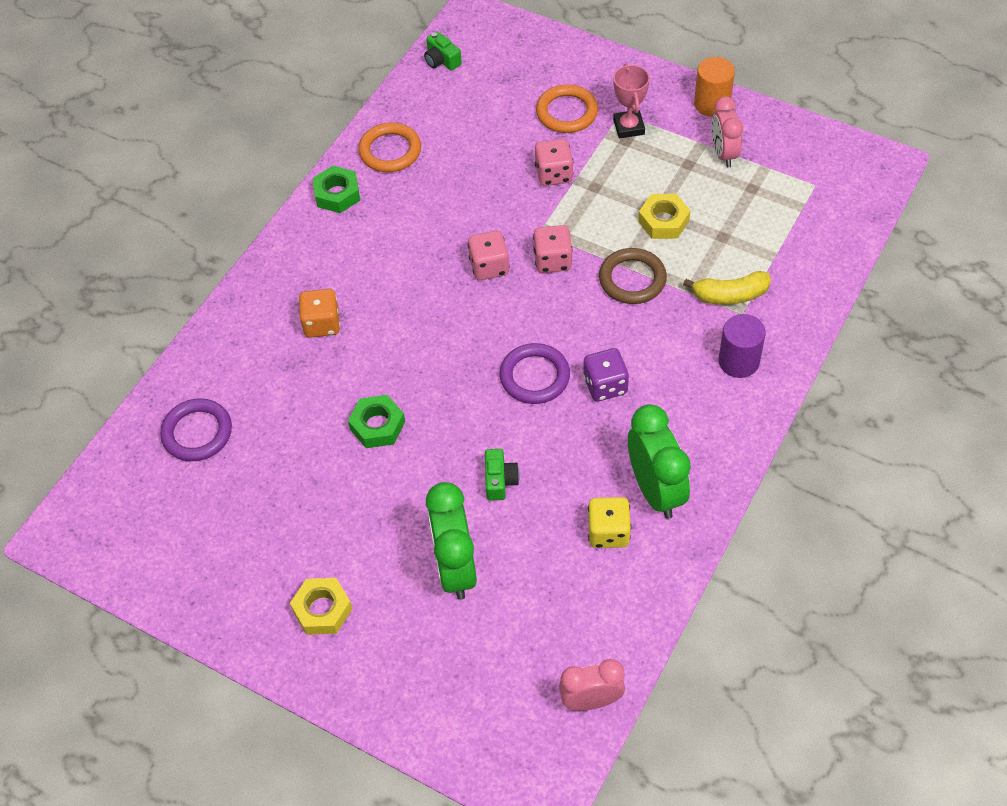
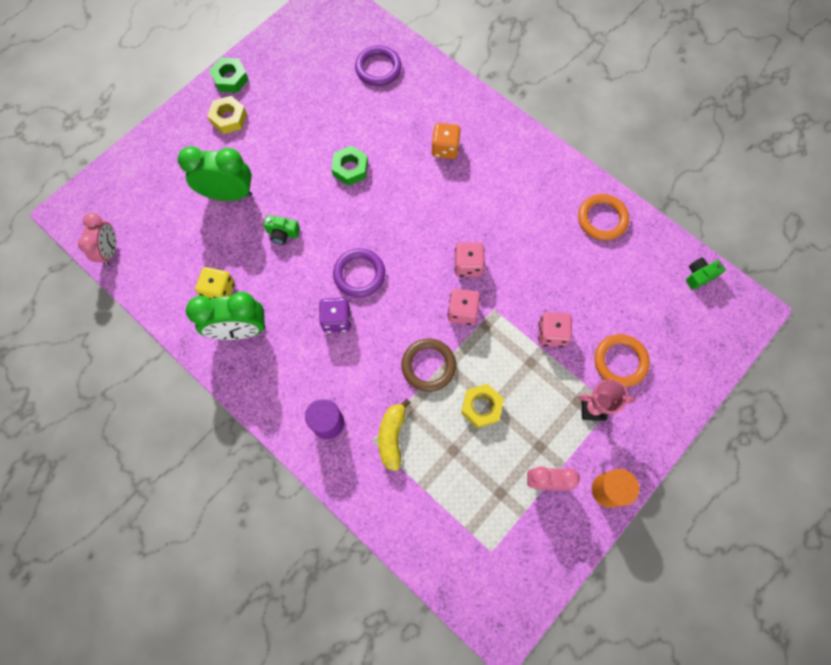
camera: 100 degrees right, 15 degrees up
(337, 194) = (564, 176): green nut -> green nut (230, 78)

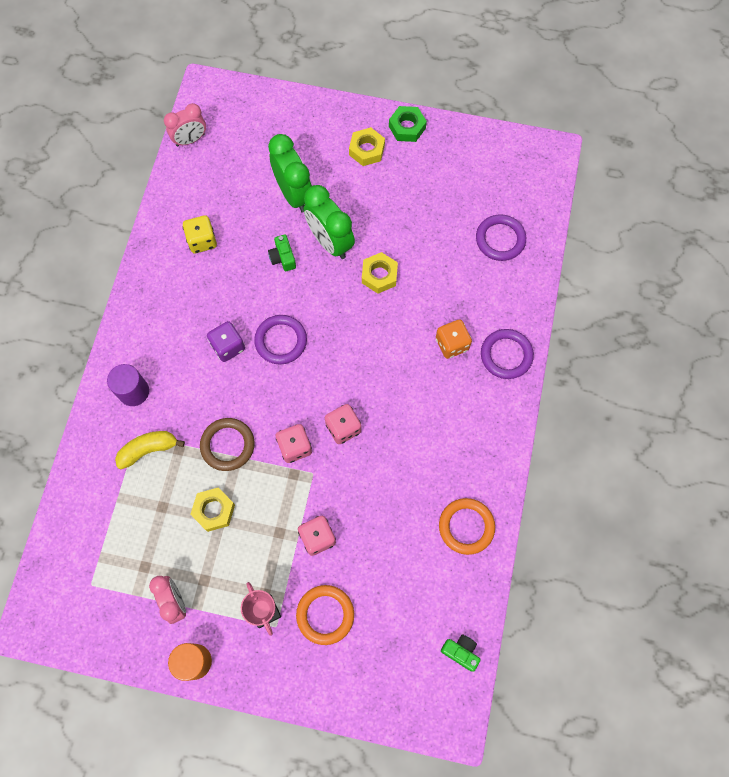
camera: 60 degrees right, 0 degrees up
(240, 330) = (176, 277): green clock -> green clock (330, 242)
(350, 169) = (379, 275): green nut -> yellow nut
(478, 117) = (506, 355): none -> purple ring

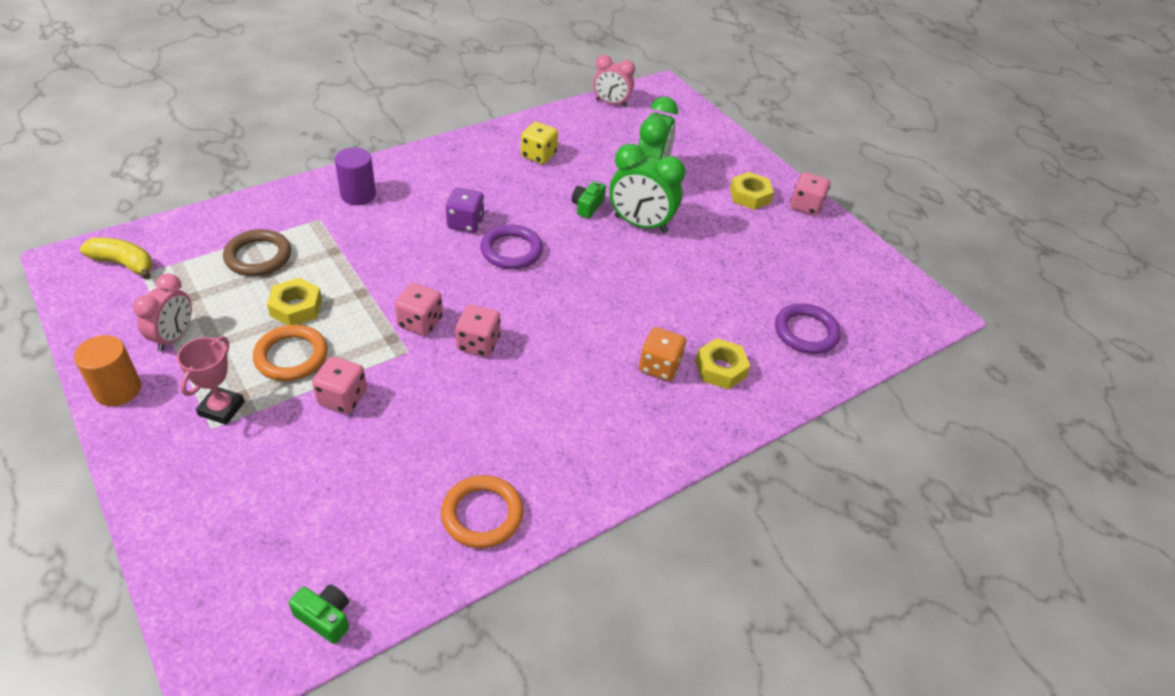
camera: 40 degrees right, 25 degrees down
(148, 450) = (313, 233): yellow banana -> yellow banana (124, 264)
(227, 445) = (372, 278): brown ring -> brown ring (258, 256)
(325, 615) = (260, 459): orange ring -> orange ring (291, 356)
(330, 242) = (640, 224): green clock -> green clock turned 75 degrees counterclockwise
(379, 275) = (655, 273): yellow nut -> yellow nut (720, 369)
(407, 127) = (806, 206): green nut -> pink dice
(461, 652) = (325, 617): green camera -> green camera turned 45 degrees counterclockwise
(506, 355) = (704, 416): purple ring -> none

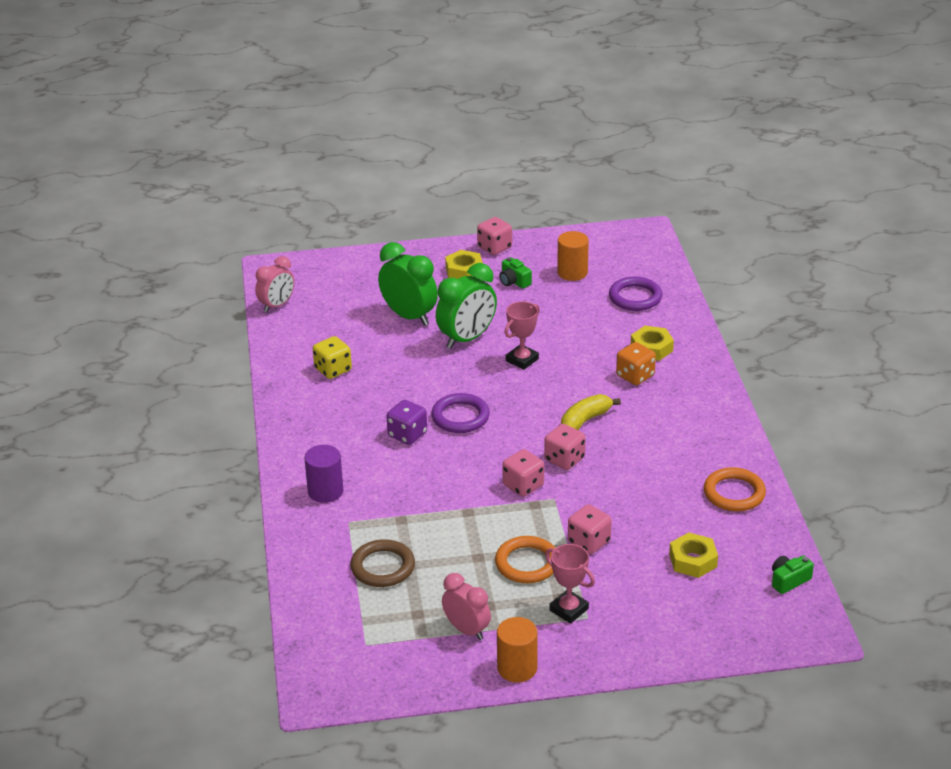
camera: 60 degrees left, 10 degrees down
(124, 264) = (343, 655): yellow banana -> yellow banana (585, 420)
(296, 307) = (466, 553): yellow nut -> yellow nut (693, 560)
(587, 206) = (425, 361): green camera -> green camera (514, 281)
(631, 271) = (522, 360): none -> pink trophy
(810, 271) = (572, 272): none -> orange cylinder

